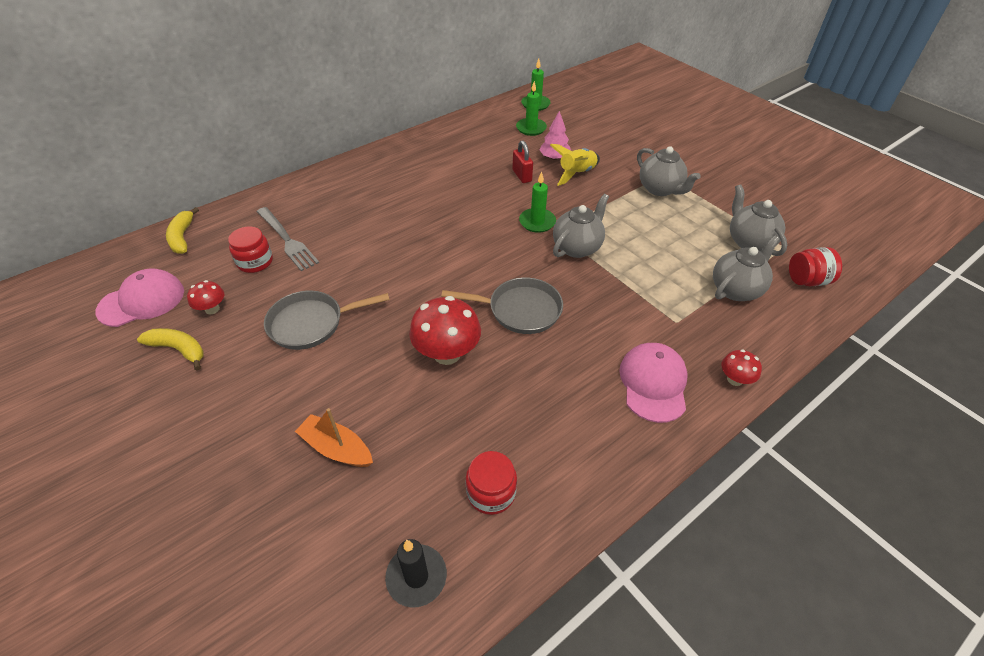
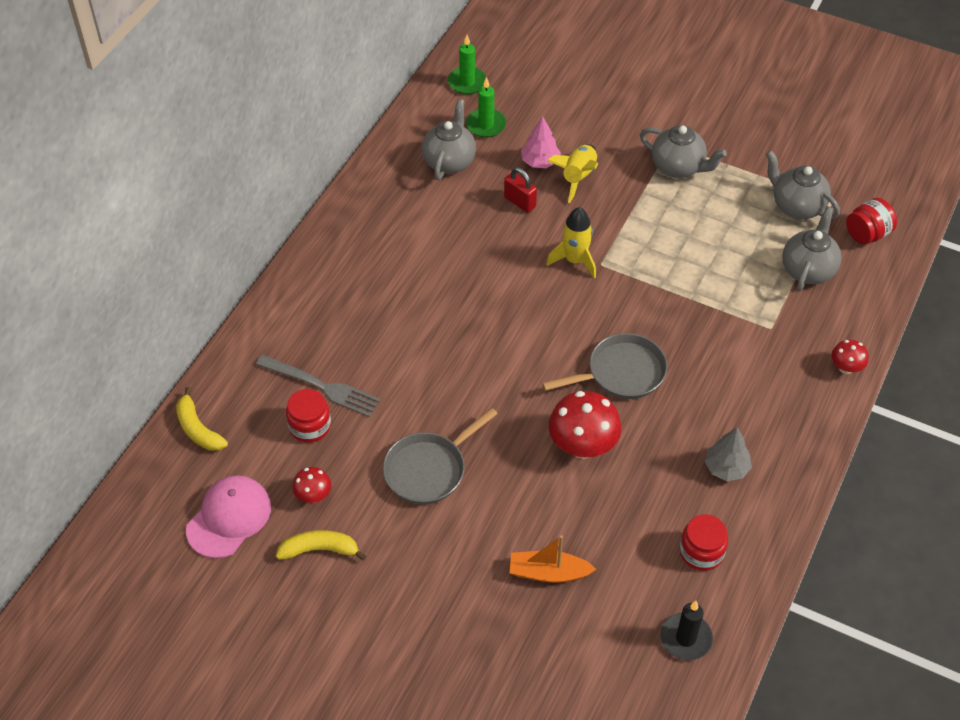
camera: 25 degrees left, 5 degrees up
(537, 222) = (575, 260): green candle -> yellow rocket
(564, 423) = (726, 468): none -> grey tree
(577, 247) = (634, 277): grey teapot -> grey teapot (449, 161)
(653, 383) = (780, 400): pink cap -> none

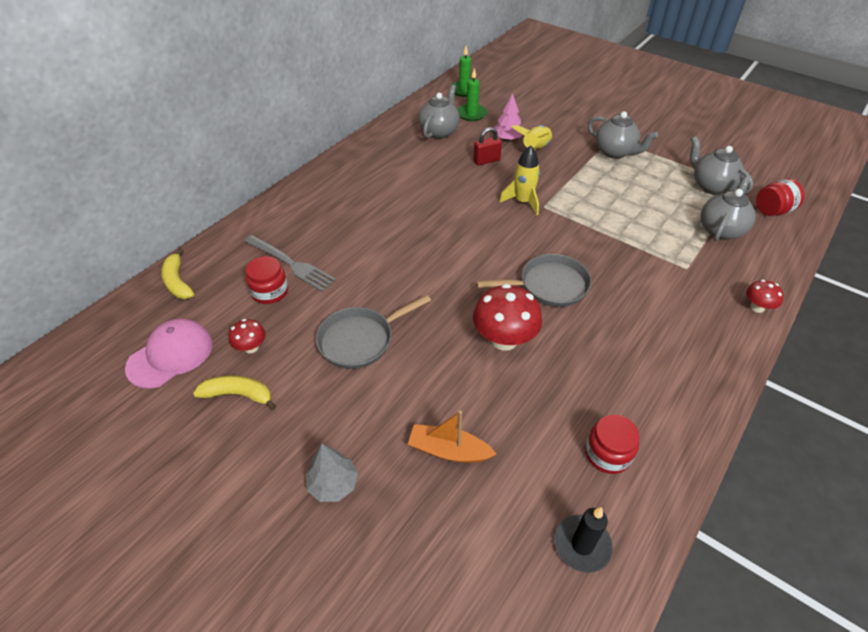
camera: 10 degrees right, 5 degrees down
(520, 202) = (486, 161): red padlock -> red padlock turned 75 degrees counterclockwise
(726, 468) = (639, 377): grey tree -> grey tree (333, 484)

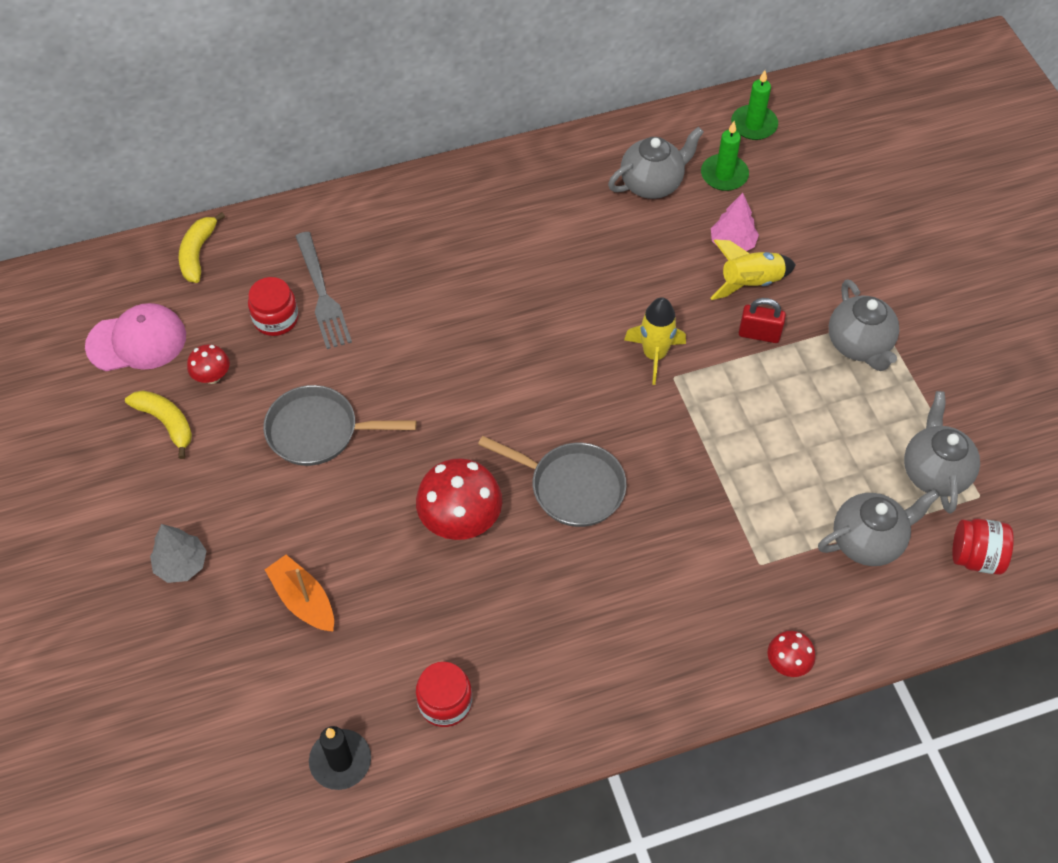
camera: 35 degrees right, 10 degrees up
(486, 161) = (669, 266): red padlock -> red padlock (759, 334)

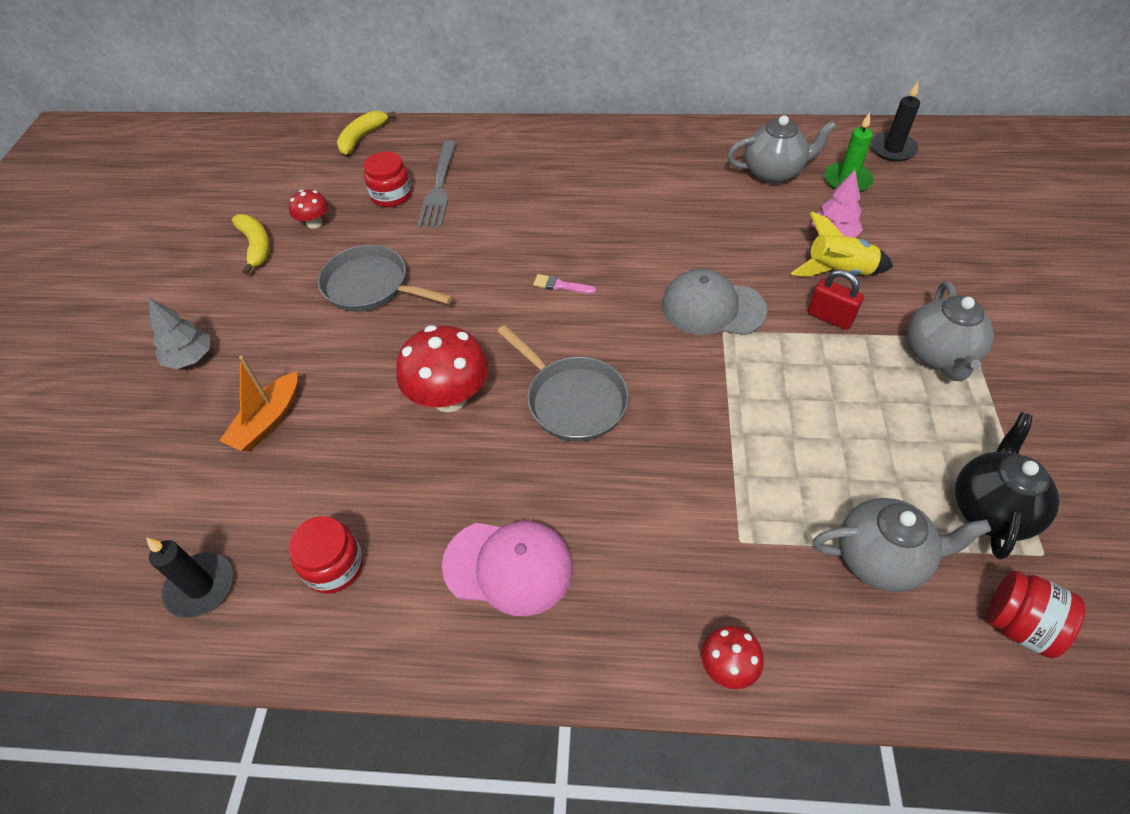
camera: 25 degrees right, 5 degrees down
(137, 341) = (276, 184): pink cap -> pink cap (508, 566)
(303, 600) = (268, 421): orange boat -> orange boat turned 135 degrees counterclockwise
(505, 373) = (560, 285): none -> pink brush
(654, 355) = (712, 307): yellow rocket -> grey cap
(754, 125) = (892, 149): green candle -> black candle
(934, 472) = (990, 509): grey teapot -> black teapot

